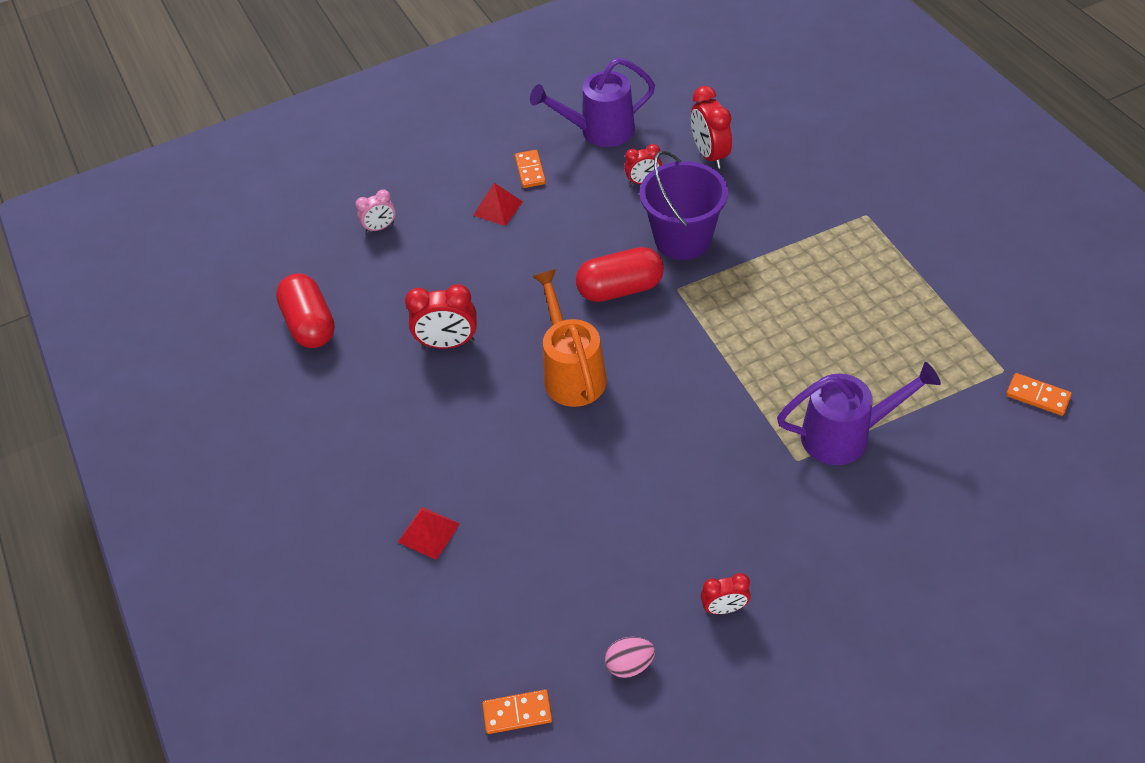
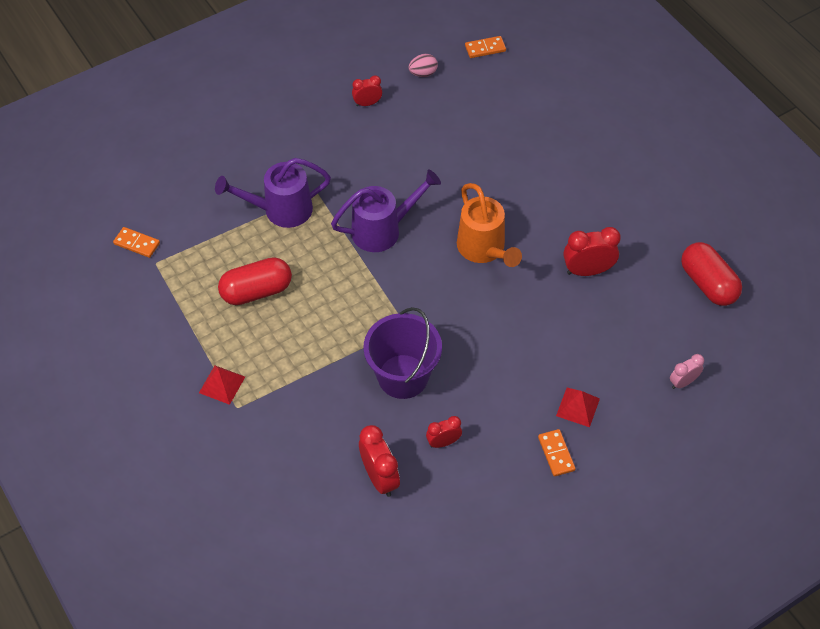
camera: 170 degrees right, 5 degrees up
(429, 532) = (563, 136): red pyramid -> red pyramid (222, 384)
(599, 131) = (494, 509): purple watering can -> purple watering can (383, 230)
(620, 289) = (454, 324): red capsule -> red capsule (256, 291)

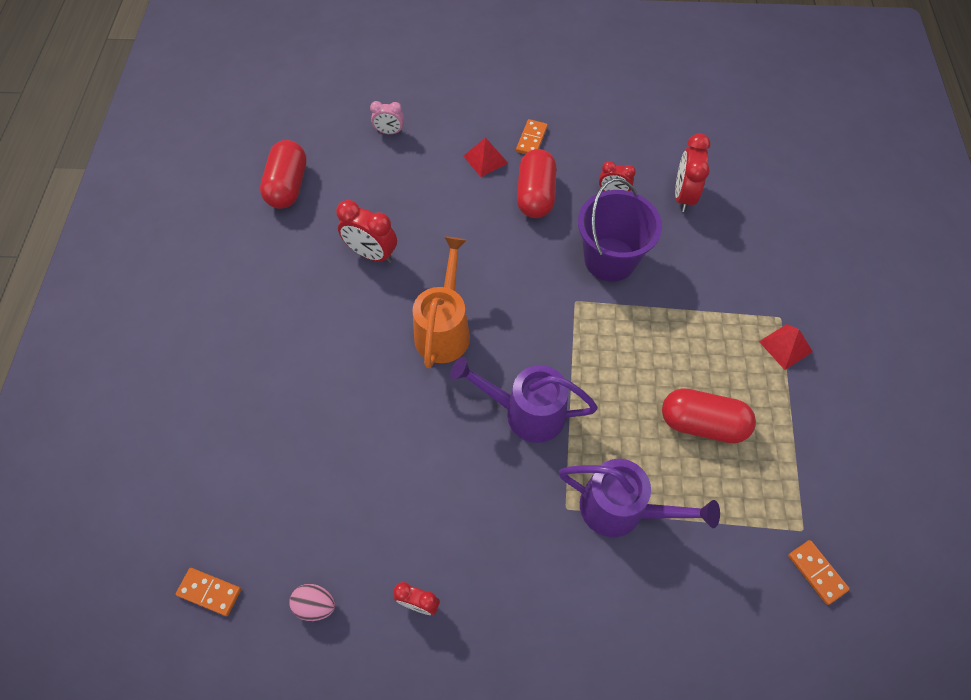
camera: 145 degrees left, 5 degrees up
(507, 398) = (535, 195): none -> red capsule

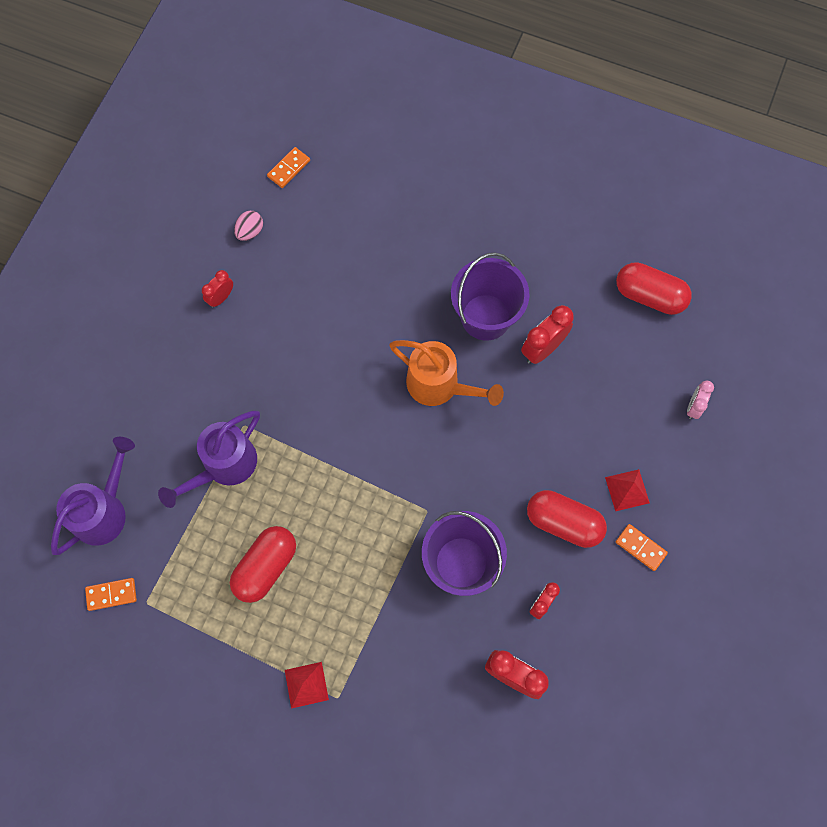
camera: 110 degrees right, 10 degrees up
(353, 311) = (485, 317): none -> purple bucket
(525, 412) = (335, 425): purple watering can -> purple watering can (104, 510)

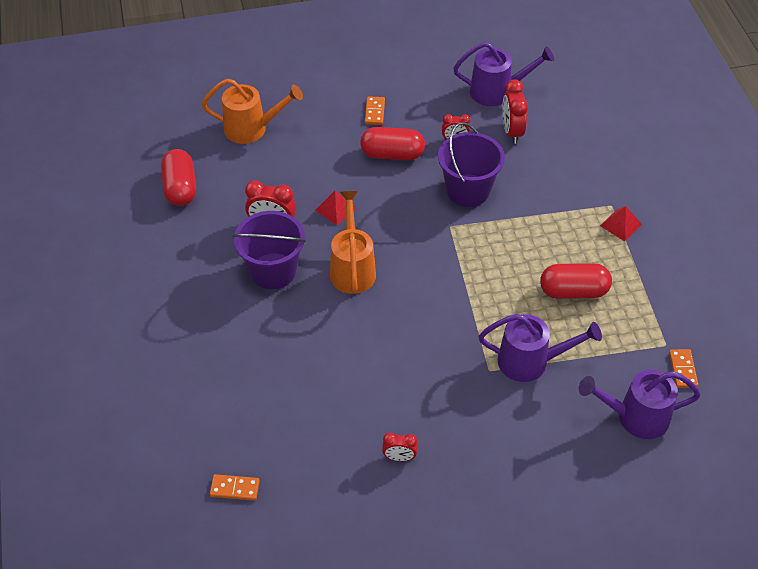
camera: 125 degrees left, 20 degrees down
(111, 594) = (682, 369): orange domino -> orange domino turned 45 degrees clockwise
(250, 232) = (321, 477): pink egg -> none
(563, 522) = (392, 154): red capsule -> red capsule turned 75 degrees counterclockwise
(586, 710) = (497, 92): none -> purple watering can
(627, 490) = (341, 135): red pyramid -> red pyramid (335, 209)
(693, 407) = (252, 129): pink clock -> orange watering can

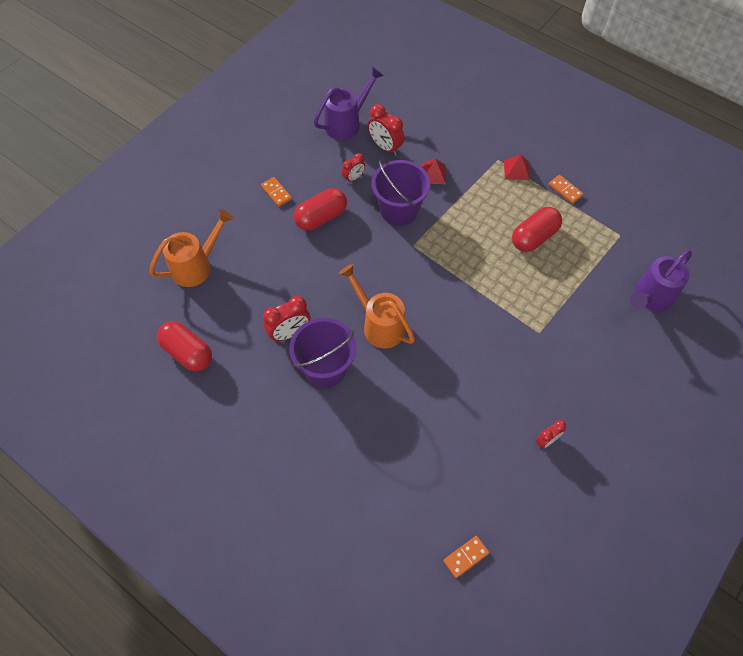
camera: 40 degrees left, 10 degrees up
(335, 209) = (323, 287): red pyramid -> red pyramid (433, 174)
(531, 362) = (557, 307): purple watering can -> none
(682, 369) = (644, 245): orange domino -> orange domino (565, 190)

